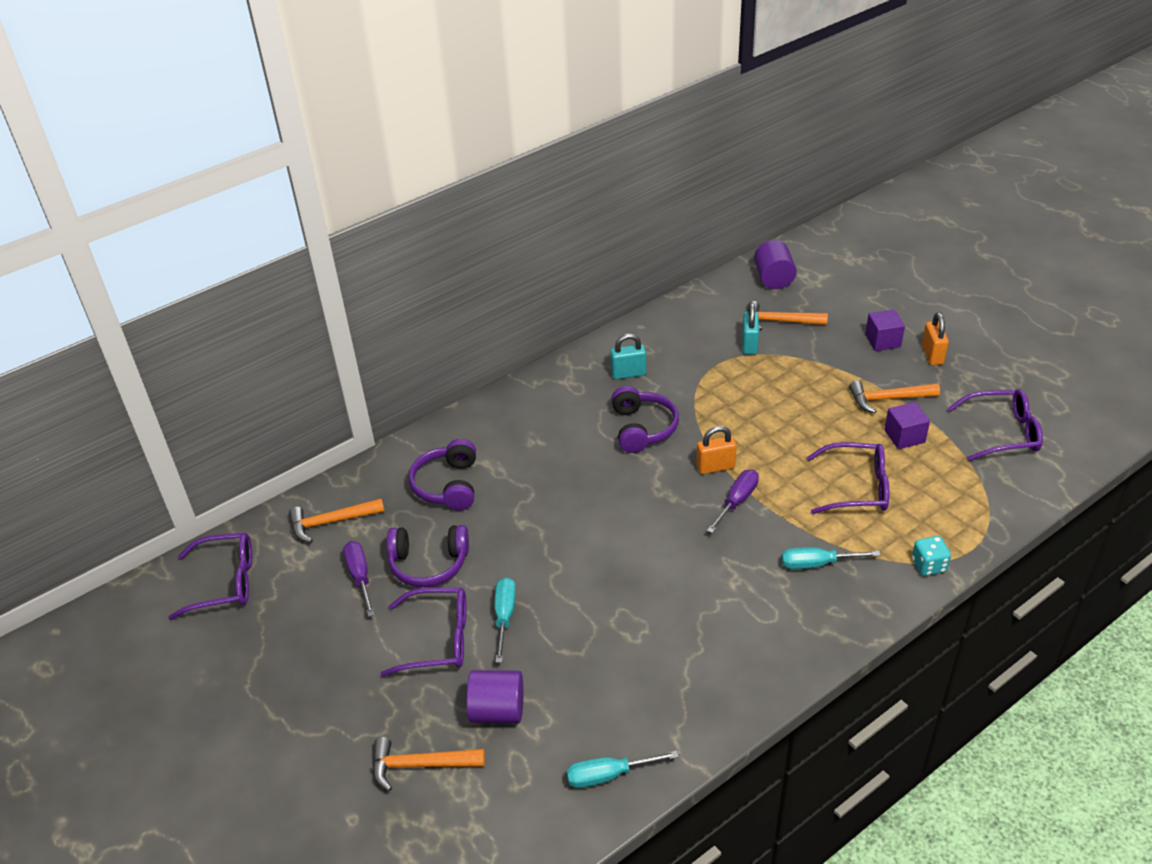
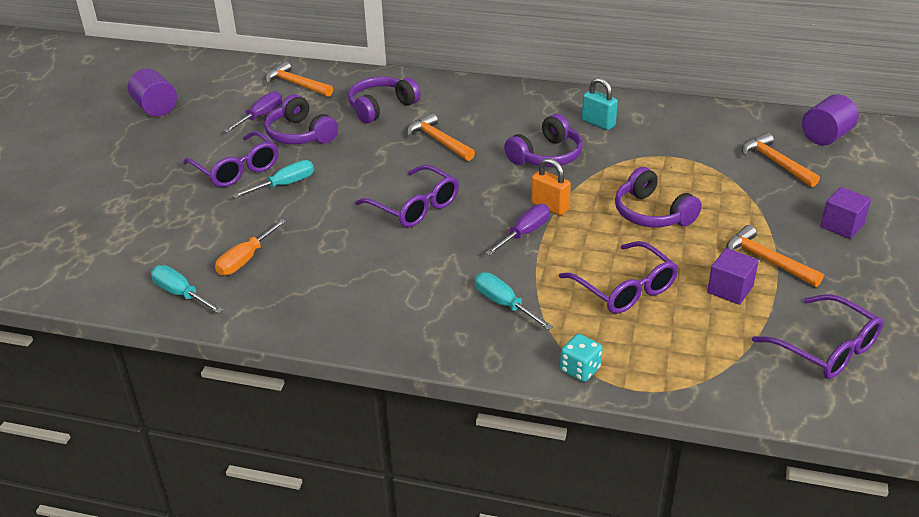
camera: 50 degrees right, 5 degrees down
(225, 582) = (206, 76): purple glasses -> purple glasses (415, 207)
(420, 765) = (123, 212): orange hammer -> orange hammer (438, 141)
(497, 711) = (196, 221): purple cylinder -> purple cylinder (156, 108)
(599, 701) = (246, 259): none -> orange screwdriver
(737, 501) = (524, 233): purple screwdriver -> purple screwdriver turned 45 degrees counterclockwise
(749, 344) = (721, 161): turquoise padlock -> none
(779, 419) = (652, 213): none -> purple headphones
(932, 355) = (870, 262): orange padlock -> none

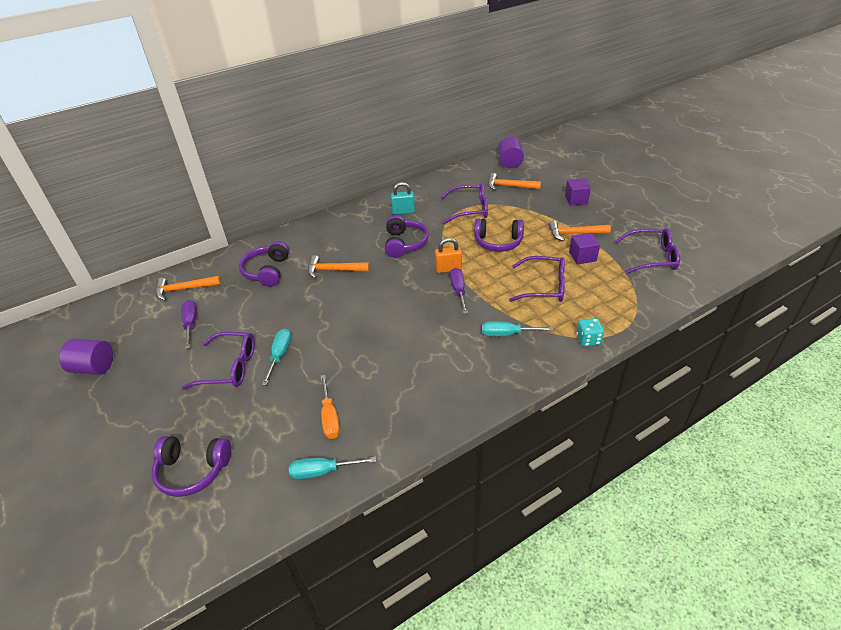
camera: 45 degrees left, 5 degrees up
(300, 134) = (239, 318): purple headphones -> purple headphones (193, 470)
(415, 207) = (380, 315): purple glasses -> purple glasses (470, 209)

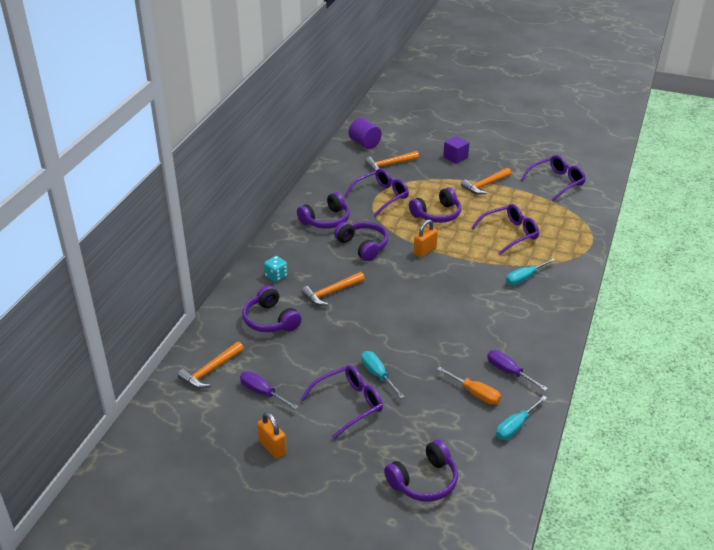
camera: 40 degrees left, 5 degrees down
(94, 367) = (223, 470): purple cylinder -> none
(141, 370) = (272, 447): none -> orange padlock
(403, 211) = (326, 220): turquoise padlock -> purple headphones
(458, 291) = (453, 264): purple screwdriver -> purple screwdriver (509, 372)
(582, 256) = (510, 200): purple cube -> none
(588, 339) = (579, 257): turquoise dice -> turquoise dice (276, 276)

